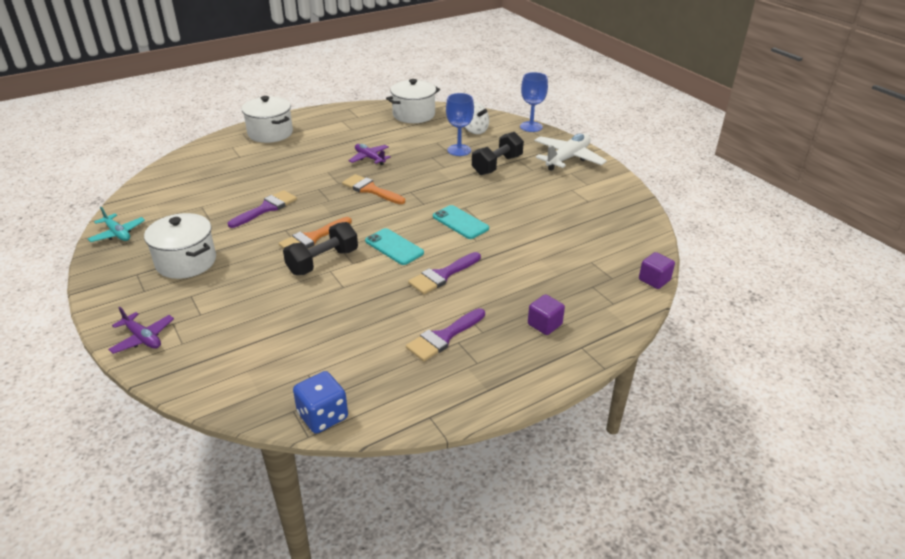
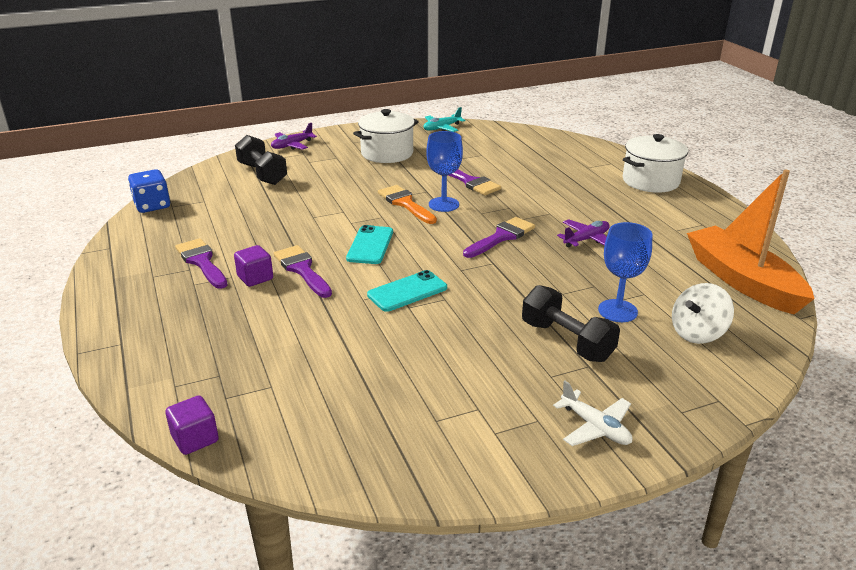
camera: 100 degrees right, 5 degrees down
(323, 262) = (360, 208): black dumbbell -> black dumbbell (262, 174)
(370, 190) = (501, 237): orange brush -> purple brush
(394, 247) = (370, 245): turquoise phone -> turquoise phone turned 45 degrees counterclockwise
(413, 115) = (742, 281): white pot -> orange boat
(531, 127) = (730, 403): blue goblet -> blue goblet (443, 204)
(544, 324) = (175, 324): purple cube -> purple cube (255, 278)
(568, 158) = (595, 427): white plane -> white plane, size x0.60

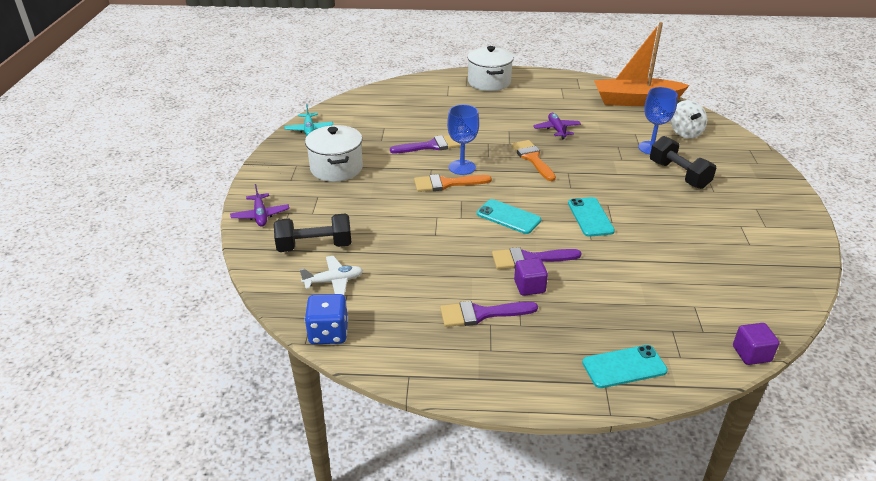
camera: 65 degrees left, 5 degrees up
(148, 351) = (624, 367): none -> turquoise phone
(501, 237) = (532, 158): purple brush -> orange brush
(566, 341) = (678, 175): black dumbbell -> black dumbbell turned 75 degrees clockwise
(595, 427) = (766, 192): white plane -> white plane (334, 281)

